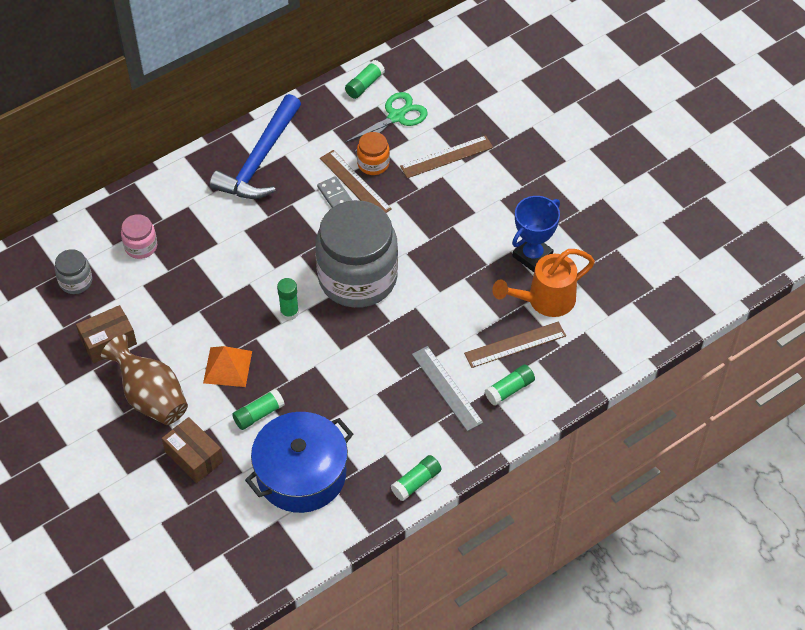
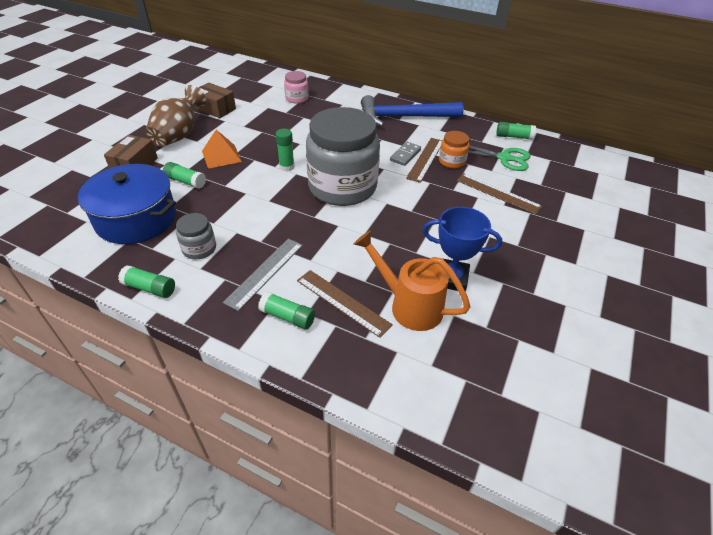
camera: 60 degrees right, 10 degrees down
(76, 281) = (254, 87): grey jar -> grey jar (199, 249)

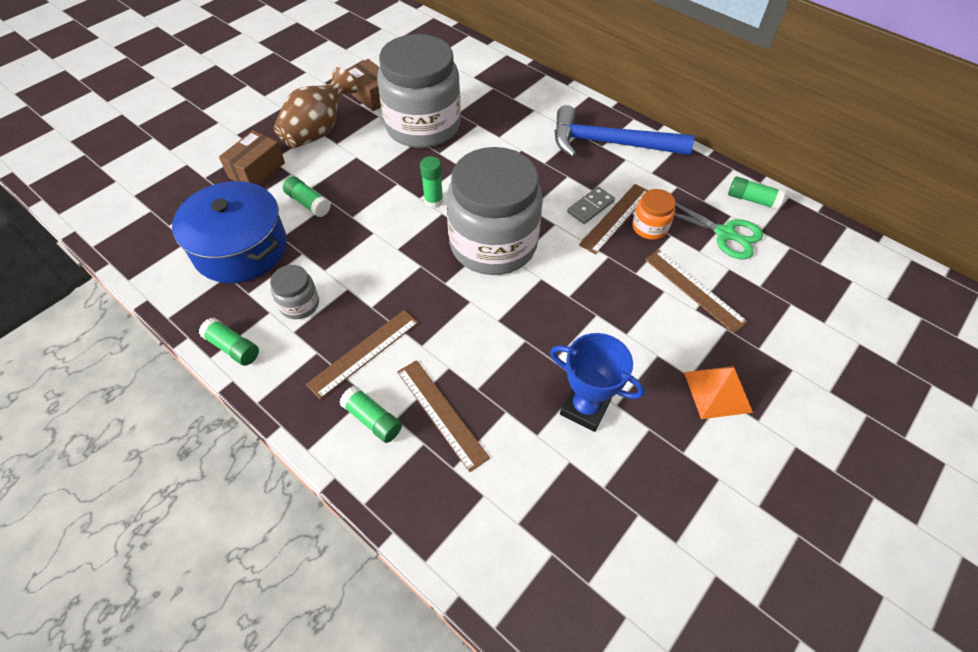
camera: 15 degrees right, 10 degrees up
(221, 156) = (359, 171): orange pyramid -> orange pyramid (717, 392)
(262, 123) = (423, 126): none -> grey jar
(265, 272) = (364, 352): grey ruler -> brown ruler
(297, 98) = (478, 92): pink jar -> none
(409, 306) = (519, 436): orange watering can -> none

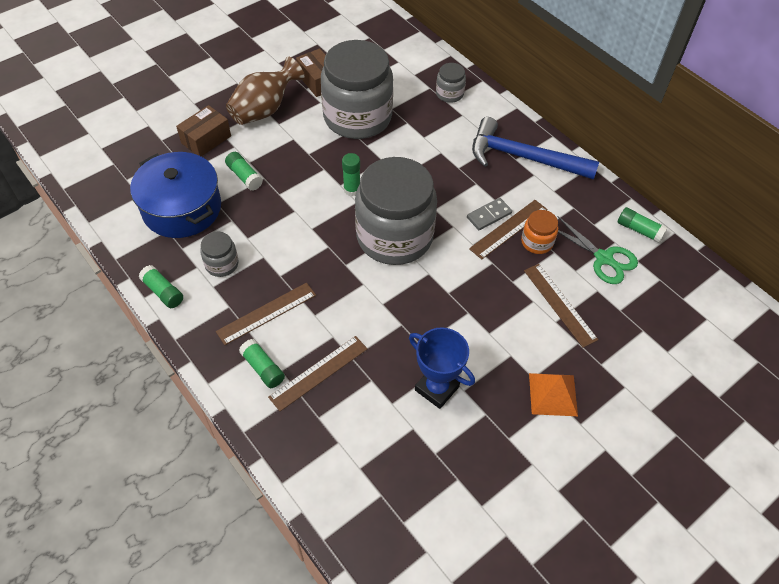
camera: 10 degrees right, 0 degrees up
(441, 413) = (319, 373): brown ruler -> brown ruler turned 75 degrees clockwise
(515, 91) = (449, 94): none -> grey jar

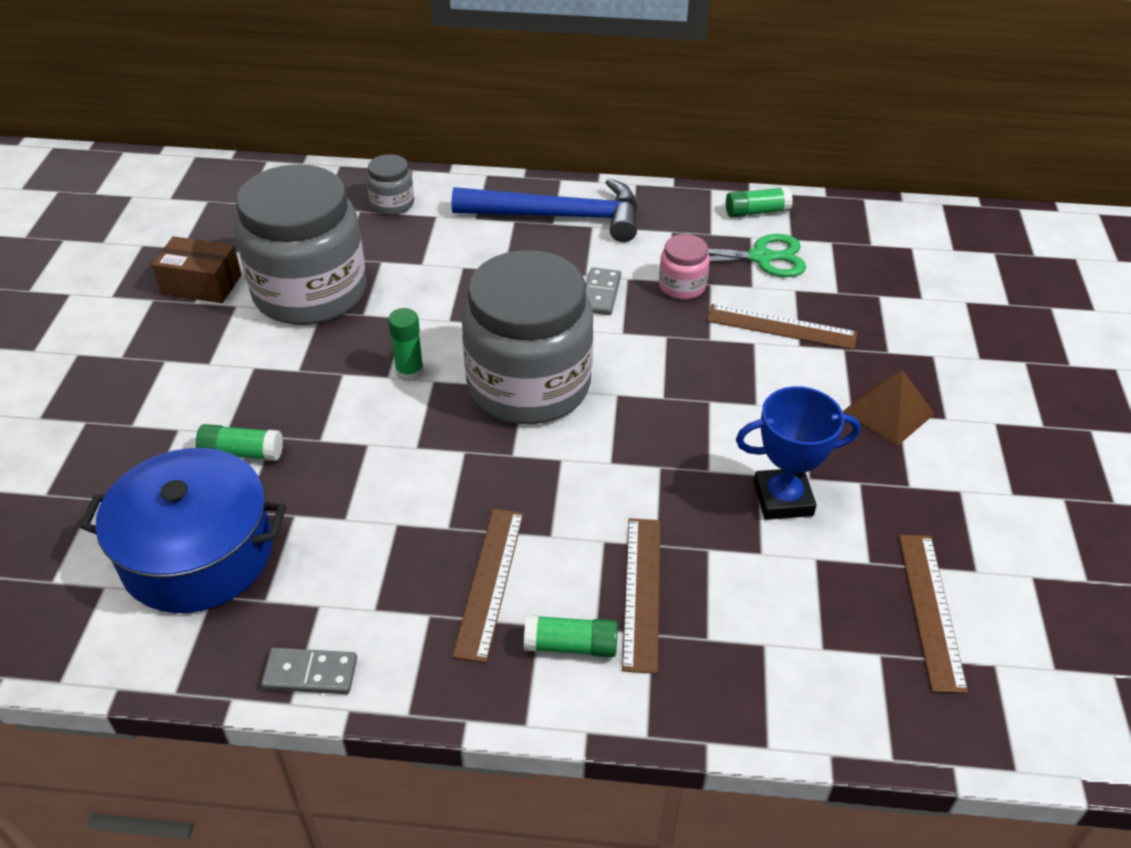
camera: 45 degrees left, 10 degrees down
(163, 292) = (310, 673): green glue stick -> grey domino
(206, 139) = (121, 448): brown box -> none
(222, 264) = (351, 575): grey jar -> none
(264, 110) = (166, 360): brown vase -> none
(508, 229) = (638, 293): brown ruler -> brown ruler (930, 610)
(523, 157) = (559, 217): blue hammer -> blue hammer turned 150 degrees counterclockwise
(537, 242) = (682, 286): orange jar -> pink jar
(553, 394) = (888, 412): orange pyramid -> brown pyramid

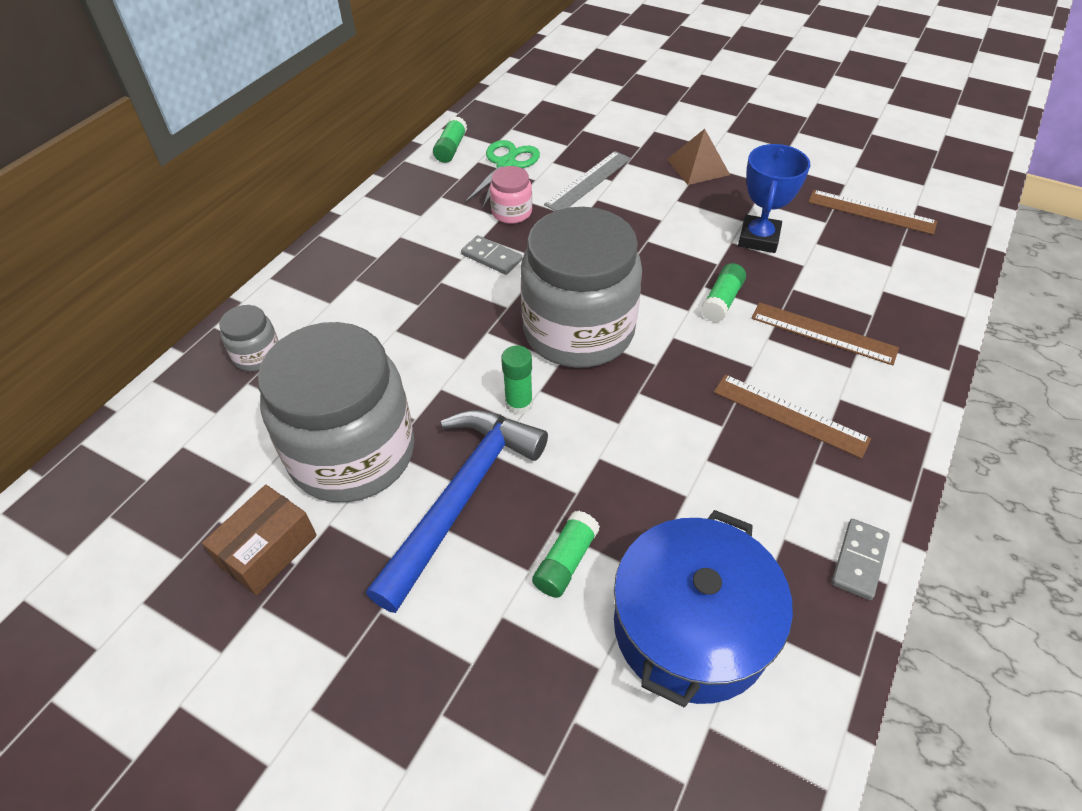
camera: 65 degrees left, 5 degrees up
(559, 217) = (371, 251): blue hammer -> blue hammer (462, 497)
(571, 645) = (864, 386): green glue stick -> green glue stick (722, 301)
(781, 327) = (588, 181): brown ruler -> grey ruler

